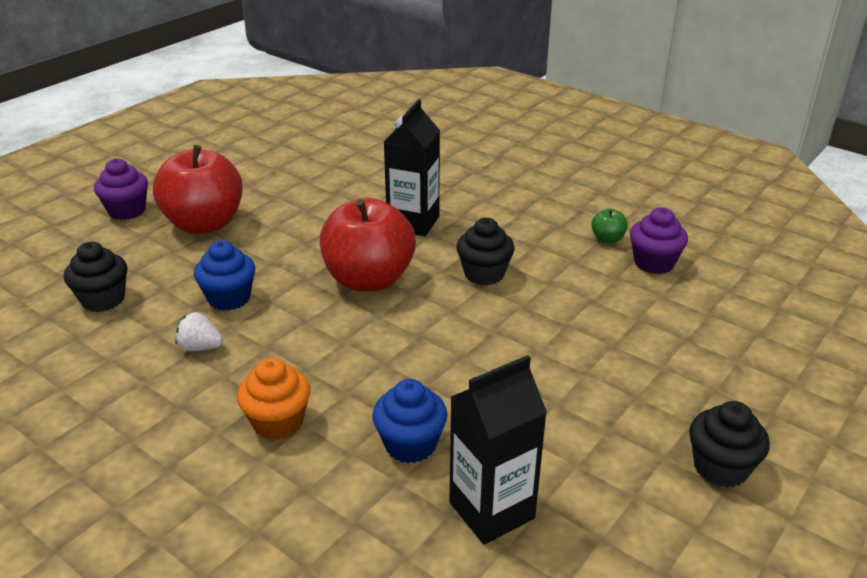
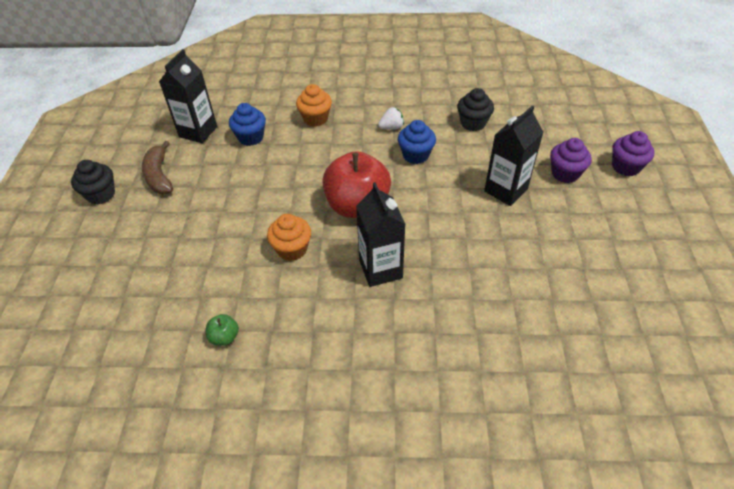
camera: 145 degrees right, 15 degrees up
(204, 224) = (505, 190): red apple -> black carton
(484, 274) = (292, 249): black cupcake -> orange cupcake
(606, 451) = (159, 176): none -> brown banana
(654, 263) = (177, 328): purple cupcake -> purple cupcake (625, 167)

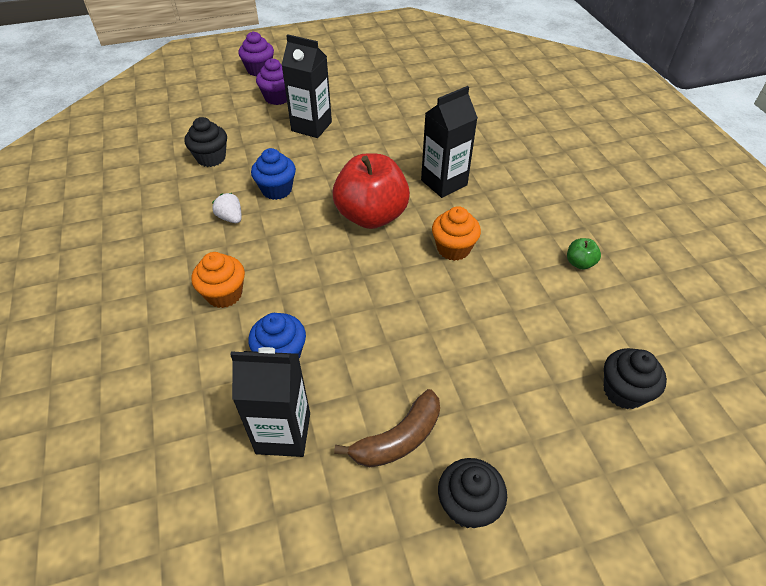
camera: 110 degrees left, 0 degrees up
(98, 304) = (623, 391): none -> black cupcake

